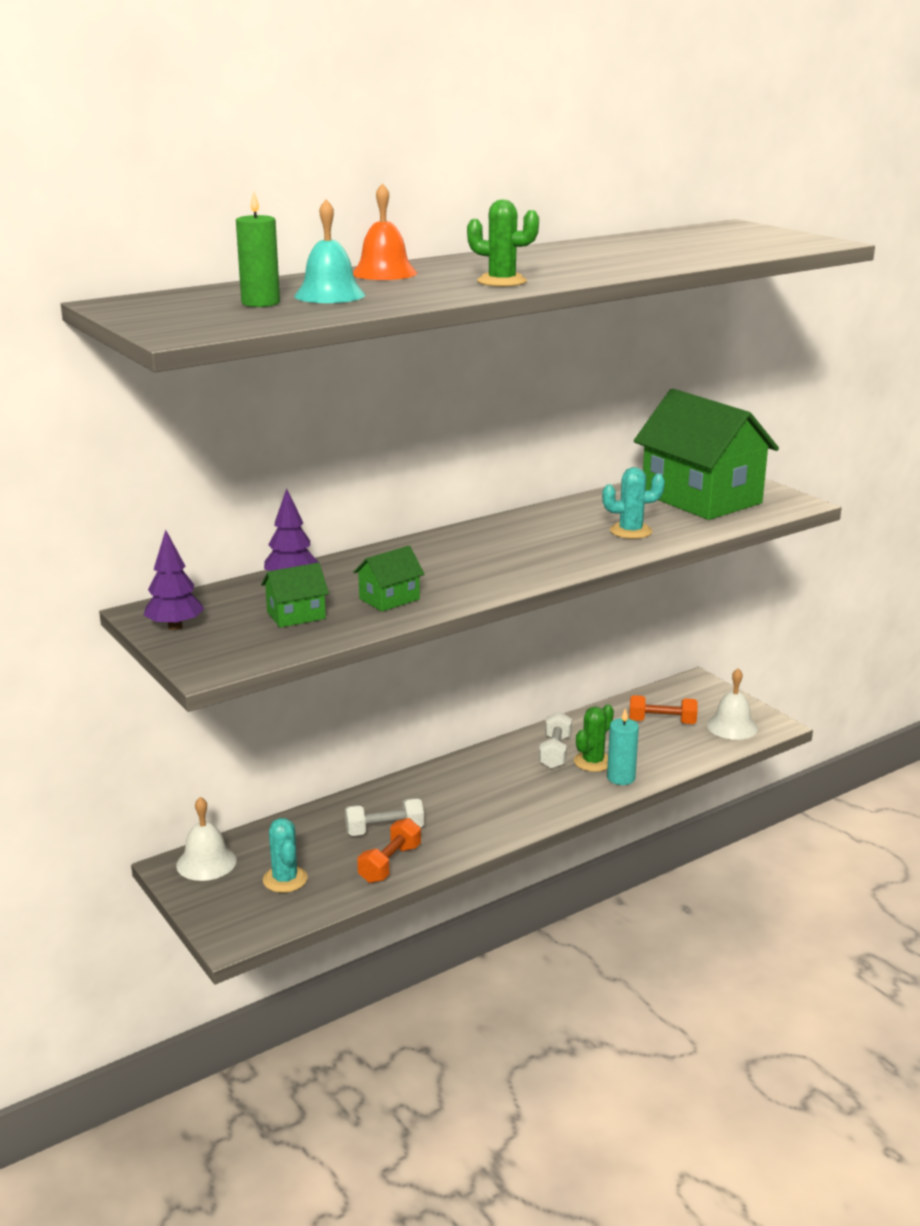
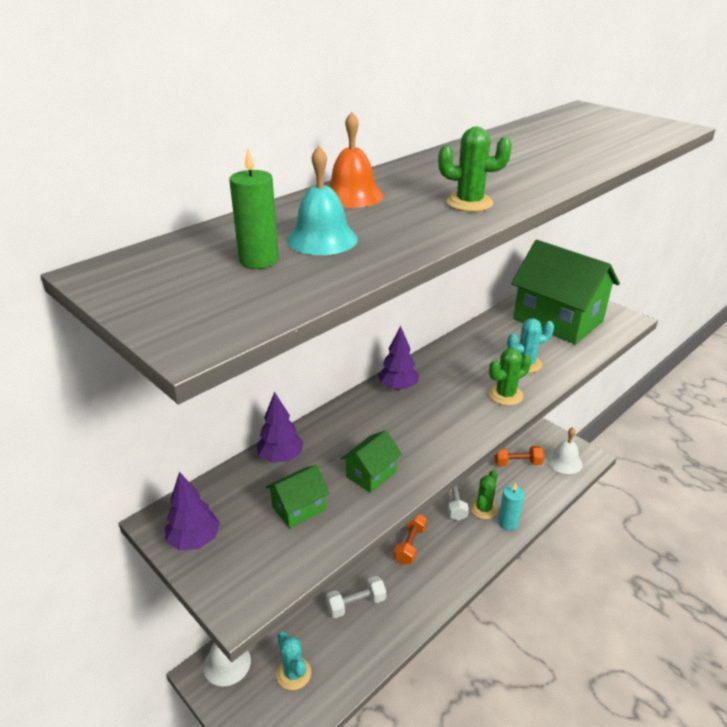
camera: 10 degrees left, 10 degrees up
(390, 864) = (370, 642): orange dumbbell -> orange dumbbell (410, 545)
(457, 539) = (398, 387): none -> purple tree
(587, 554) = (505, 395): none -> green cactus

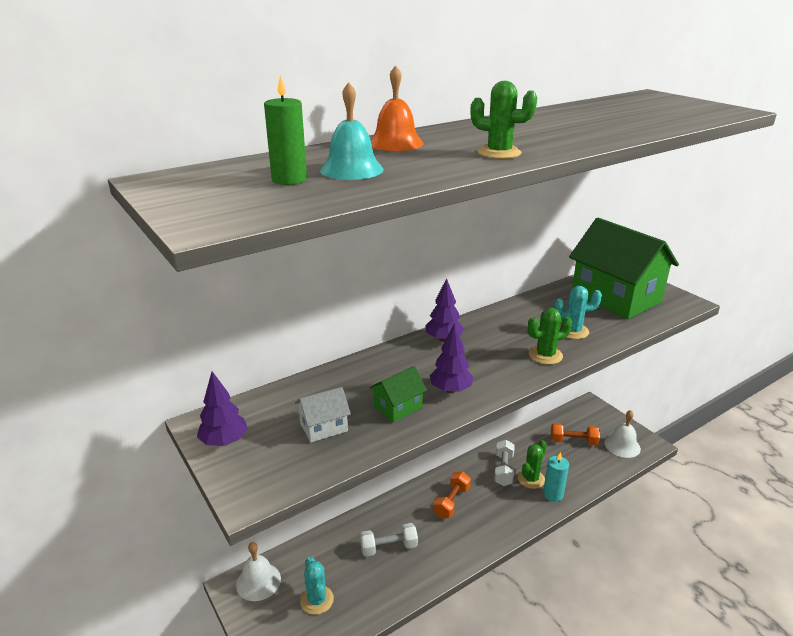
camera: 10 degrees right, 5 degrees down
(280, 457) = (319, 385): purple tree -> purple tree (450, 390)
(299, 508) = (323, 427): green house -> white house

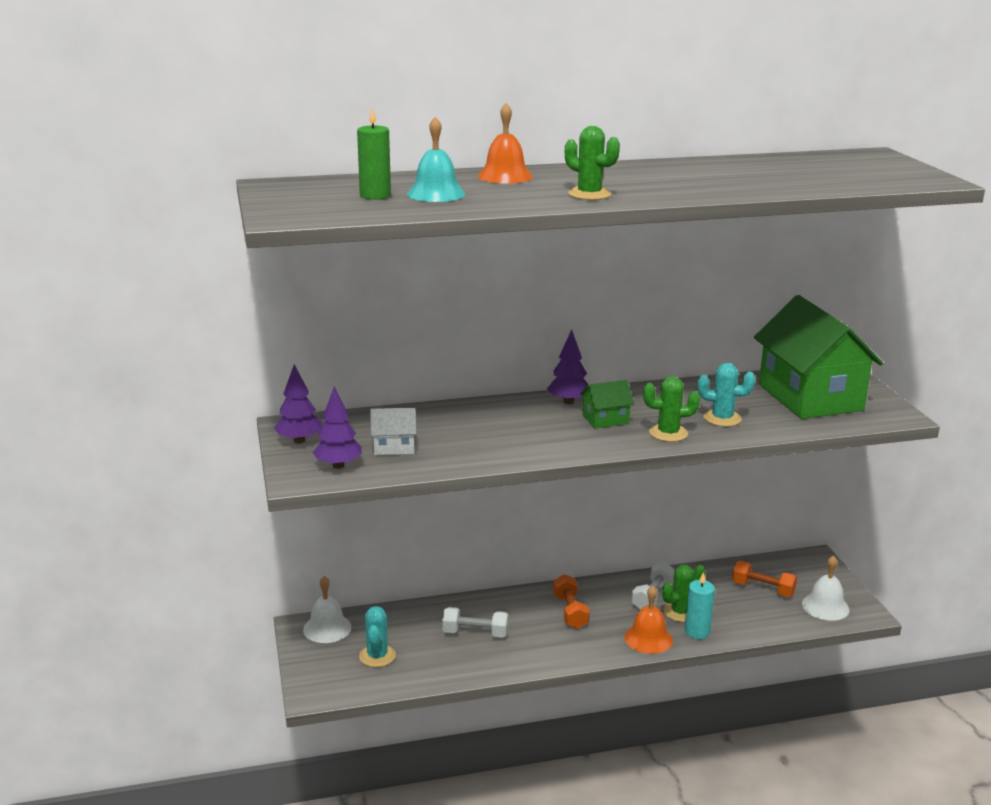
camera: 20 degrees right, 5 degrees down
(398, 407) = (475, 446): green house -> green house (605, 419)
(450, 390) = (539, 442): purple tree -> purple tree (338, 465)
(451, 502) = (570, 612): orange dumbbell -> orange dumbbell turned 60 degrees counterclockwise
(522, 511) = (648, 638): none -> orange bell

